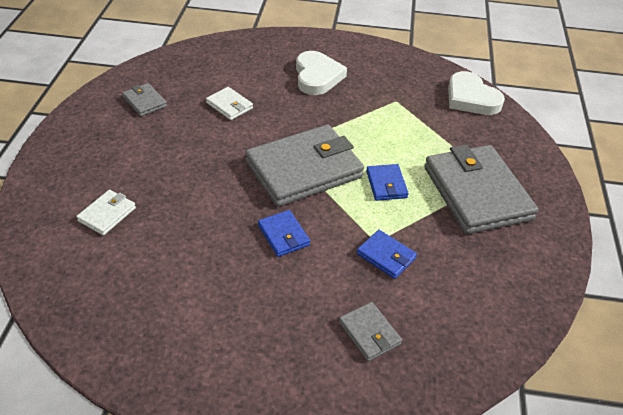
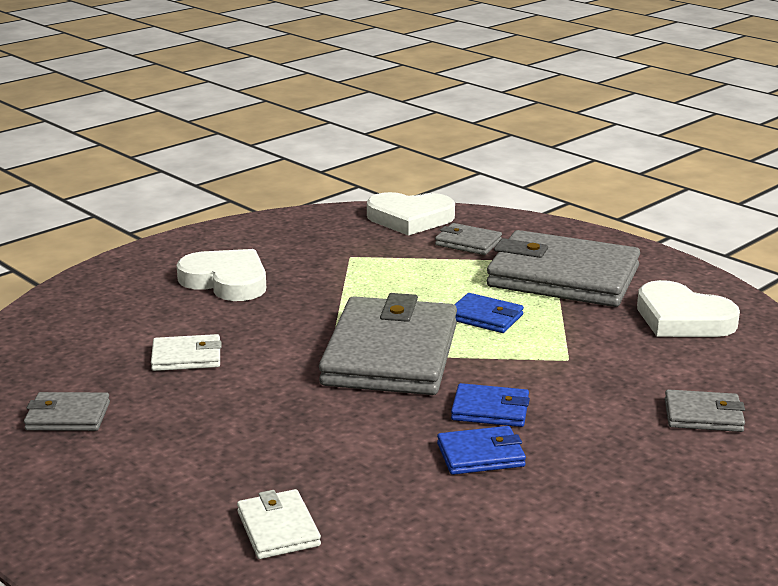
camera: 50 degrees left, 20 degrees down
(386, 256) = (598, 362): blue wallet -> blue wallet (480, 455)
(470, 134) = (468, 243): none -> grey wallet
(487, 272) = (682, 319): none -> white heart

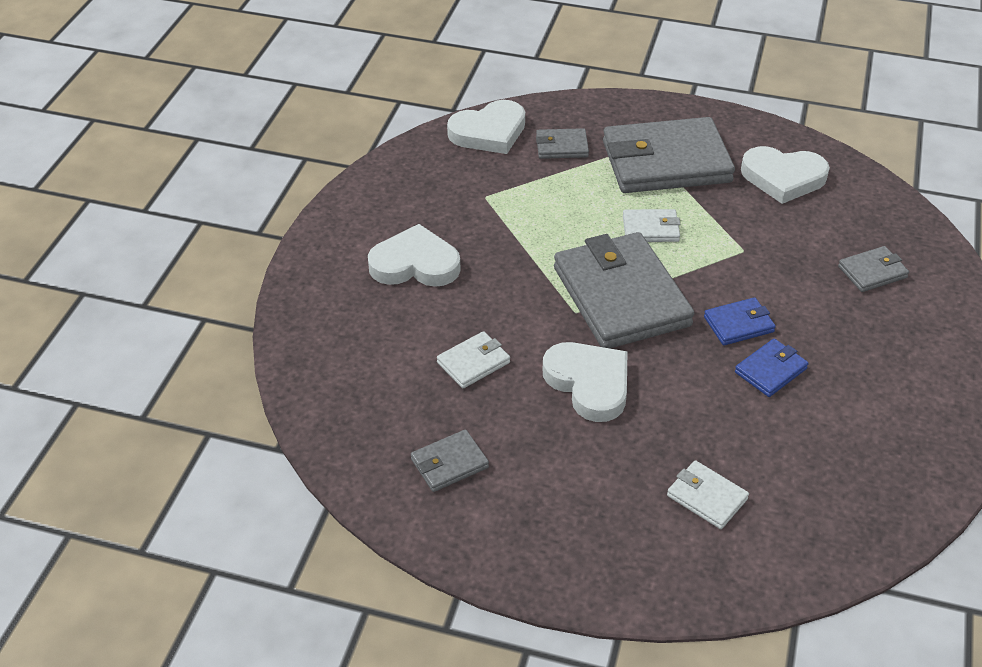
camera: 30 degrees left, 20 degrees up
(274, 404) = (589, 383): none -> white heart
(485, 317) = (650, 229): blue wallet -> white wallet

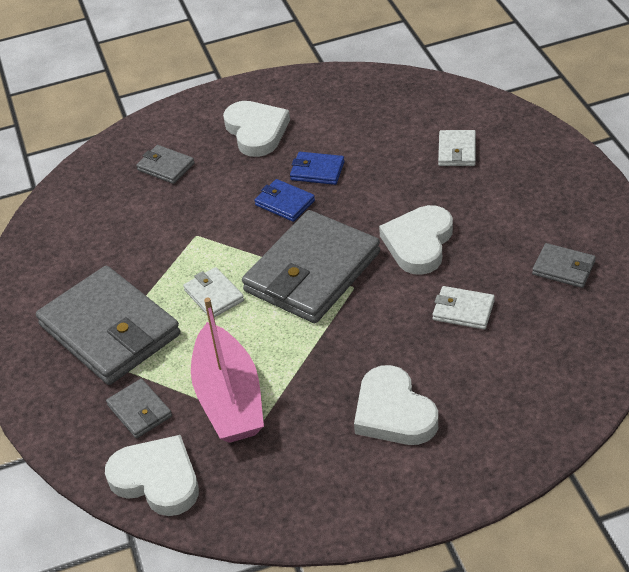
camera: 120 degrees left, 0 degrees up
(525, 191) = (229, 398): none -> pink boat
(783, 178) = (79, 253): white heart -> white heart (256, 131)

